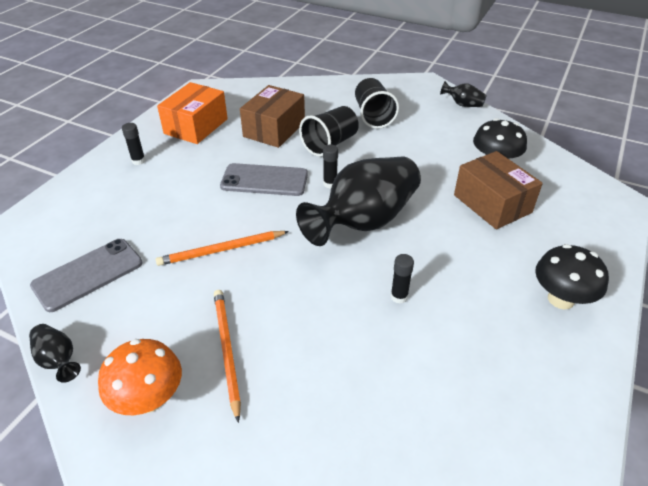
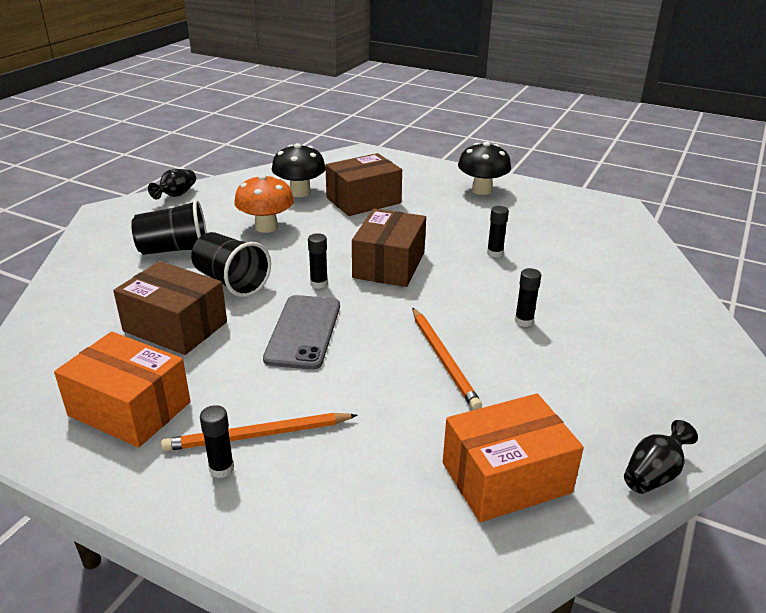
camera: 90 degrees left, 10 degrees down
(88, 274) = (506, 478): grey phone -> orange box
(149, 399) = (667, 391): orange mushroom -> orange mushroom (266, 227)
(227, 350) = (590, 346): orange pencil -> orange pencil (257, 435)
(271, 306) = (524, 321): none -> black glue stick
(364, 221) = (389, 265): black vase -> brown box

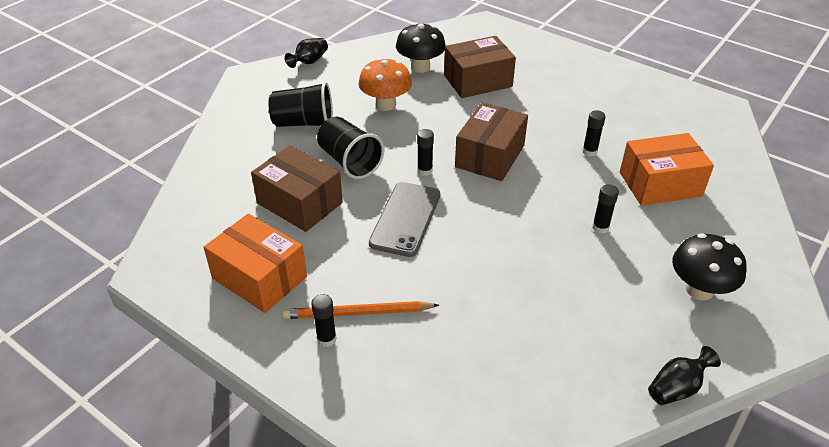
camera: 10 degrees right, 10 degrees up
(443, 359) = (521, 259): orange pencil -> none
(482, 190) = (592, 77): black mushroom -> black mushroom (699, 290)
(506, 478) = (552, 375): orange box -> orange box (660, 184)

